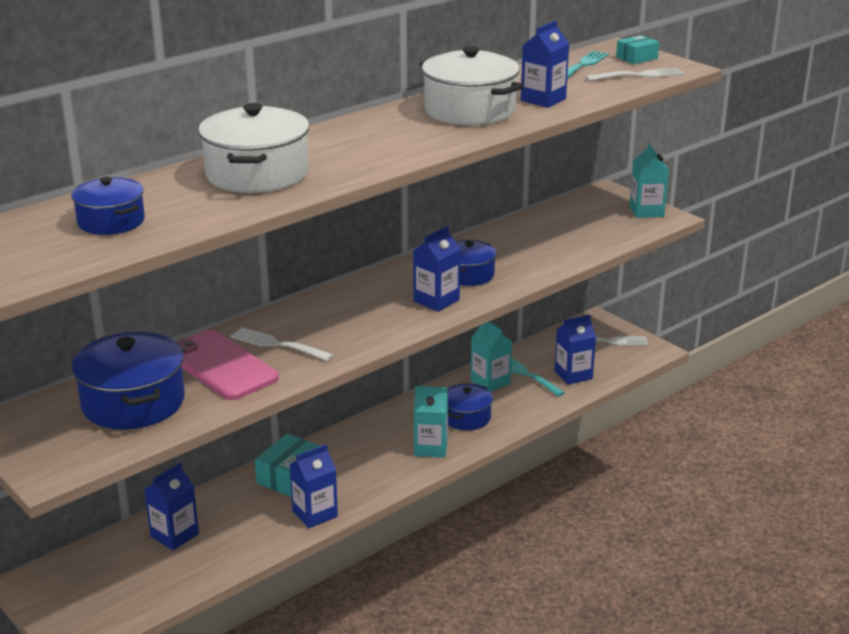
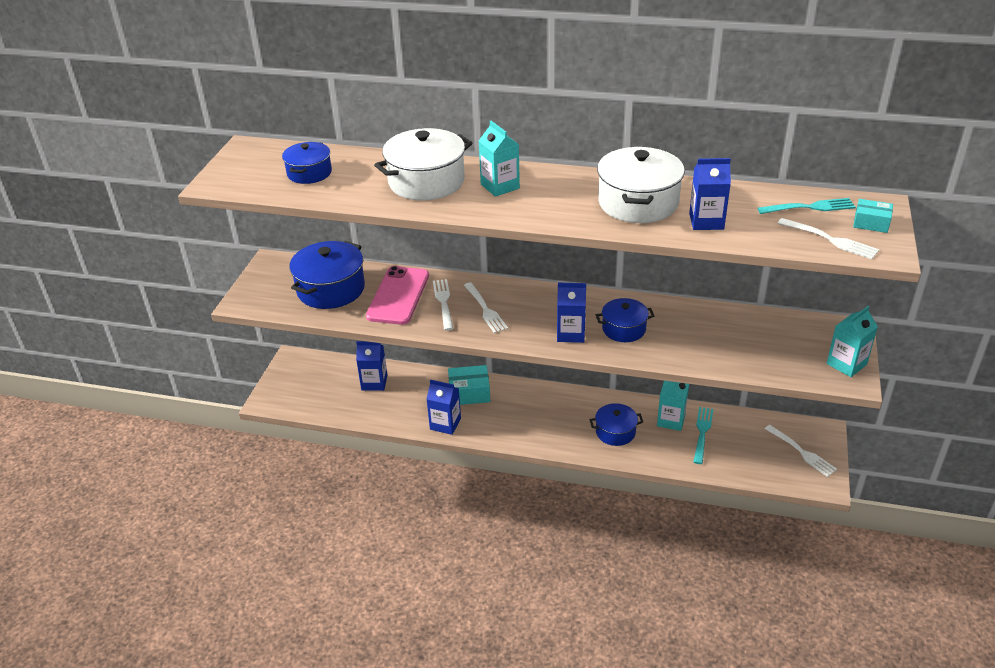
camera: 55 degrees right, 10 degrees up
(328, 327) = (485, 309): none -> white fork
(430, 448) = (563, 434): turquoise carton -> turquoise carton (500, 186)
(573, 375) = (732, 456): blue carton -> none

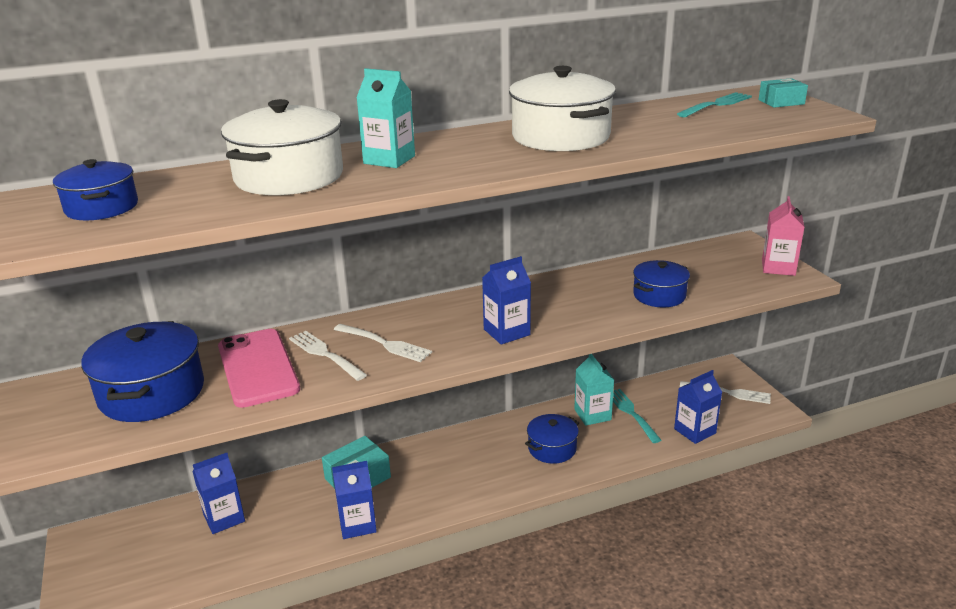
camera: 35 degrees left, 10 degrees down
(624, 329) = (555, 309): blue pot -> blue pot (659, 295)
(706, 221) = (648, 133): blue carton -> blue carton (695, 431)
(830, 239) = (771, 118): white fork -> none
(846, 364) = (778, 267): turquoise carton -> pink carton

